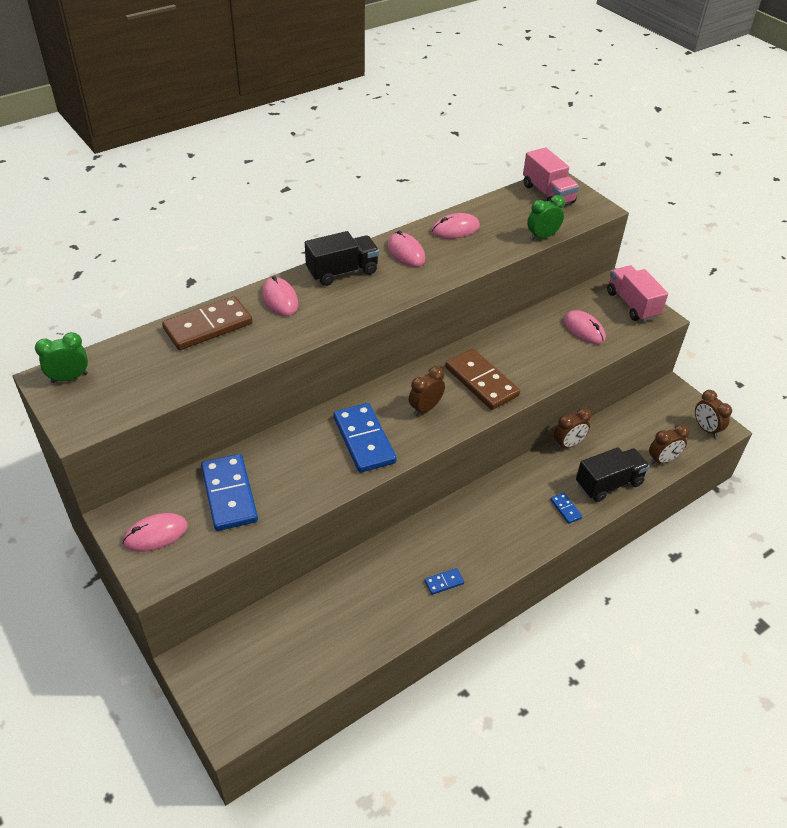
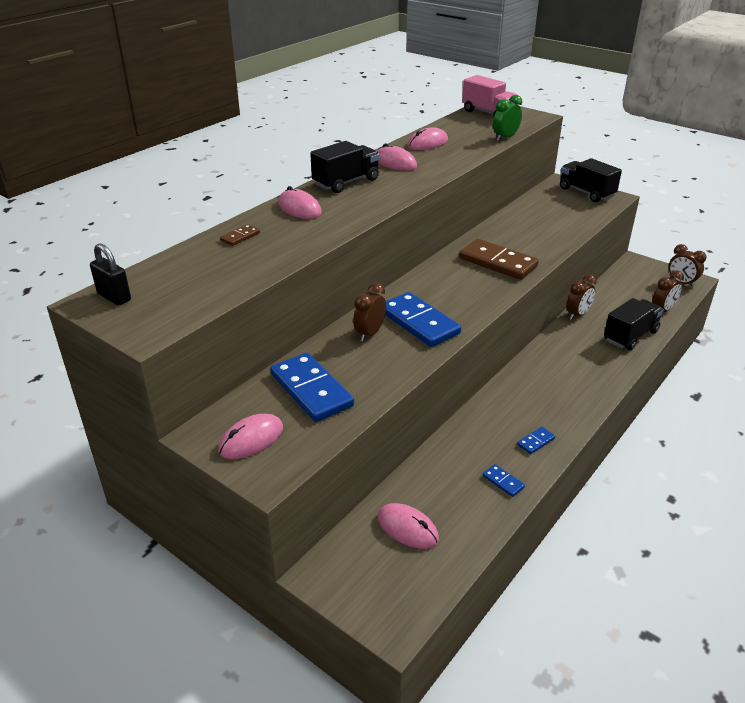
camera: 15 degrees left, 10 degrees down
(69, 378) = (114, 297): green clock -> black padlock
(208, 326) = (240, 237): brown domino -> brown domino, size x0.44
(425, 408) = (460, 289): brown clock -> brown clock (369, 333)
(565, 509) = (607, 361): blue domino -> blue domino (503, 482)
(584, 329) = (559, 214): pink mouse -> pink mouse (407, 528)
(632, 304) = (586, 192): pink truck -> black truck

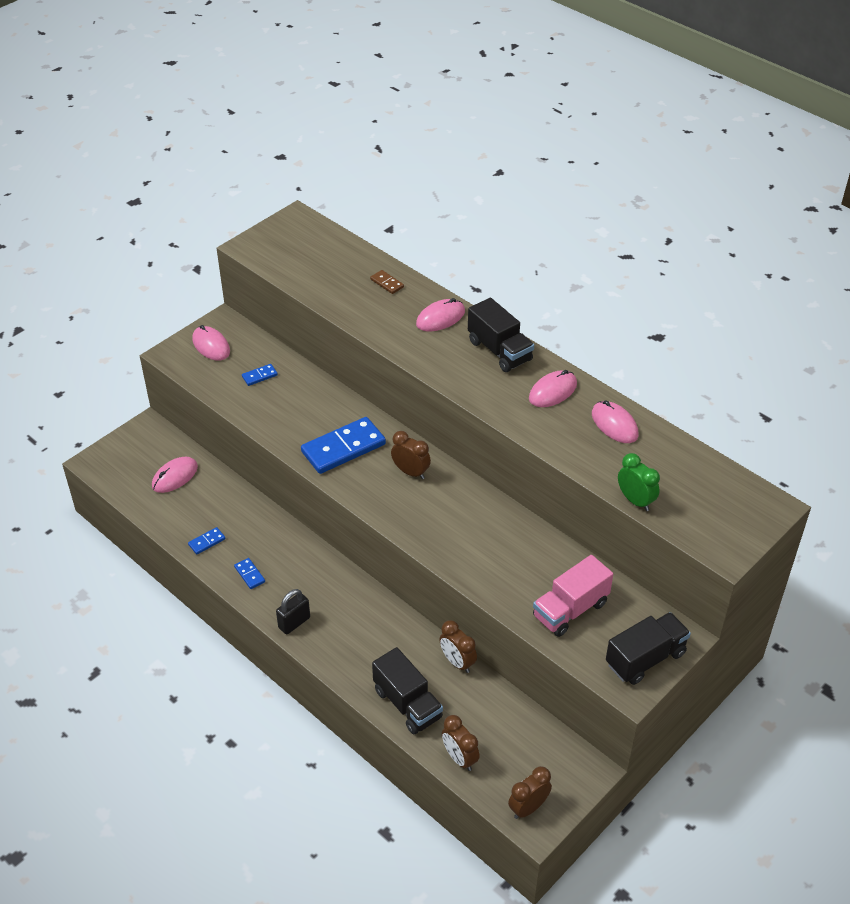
camera: 95 degrees right, 10 degrees up
(114, 297) = (301, 227): black padlock -> black padlock (294, 623)
(311, 390) = (259, 376): blue domino -> blue domino, size x0.44
(369, 333) = (331, 414): brown clock -> brown clock (411, 472)
(489, 113) = (733, 500): pink truck -> pink truck (570, 610)
(498, 262) = (452, 525): brown domino -> none

